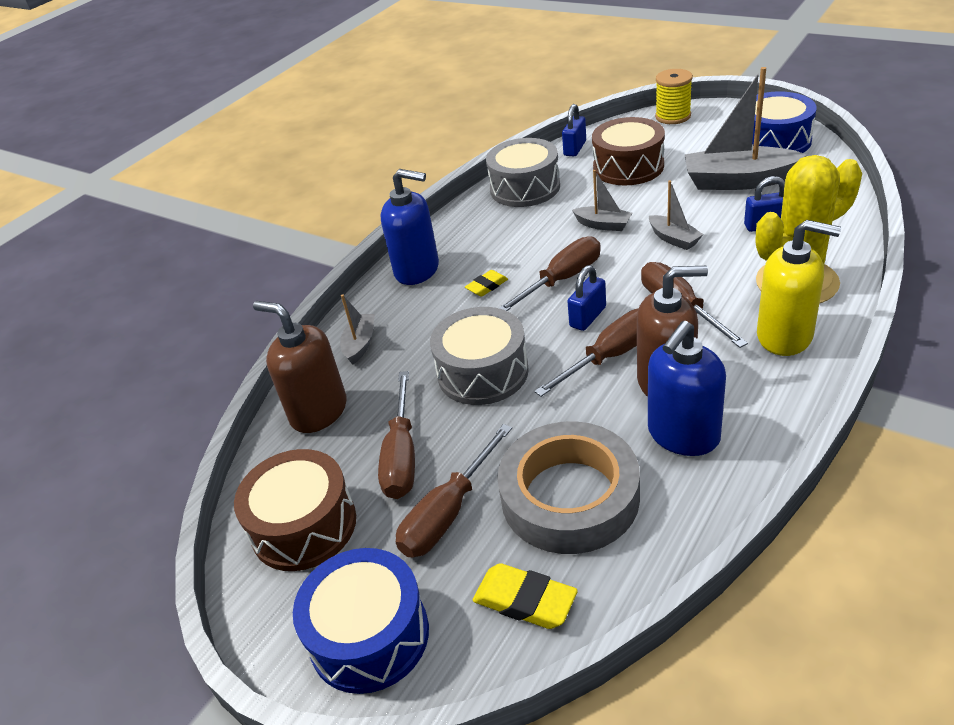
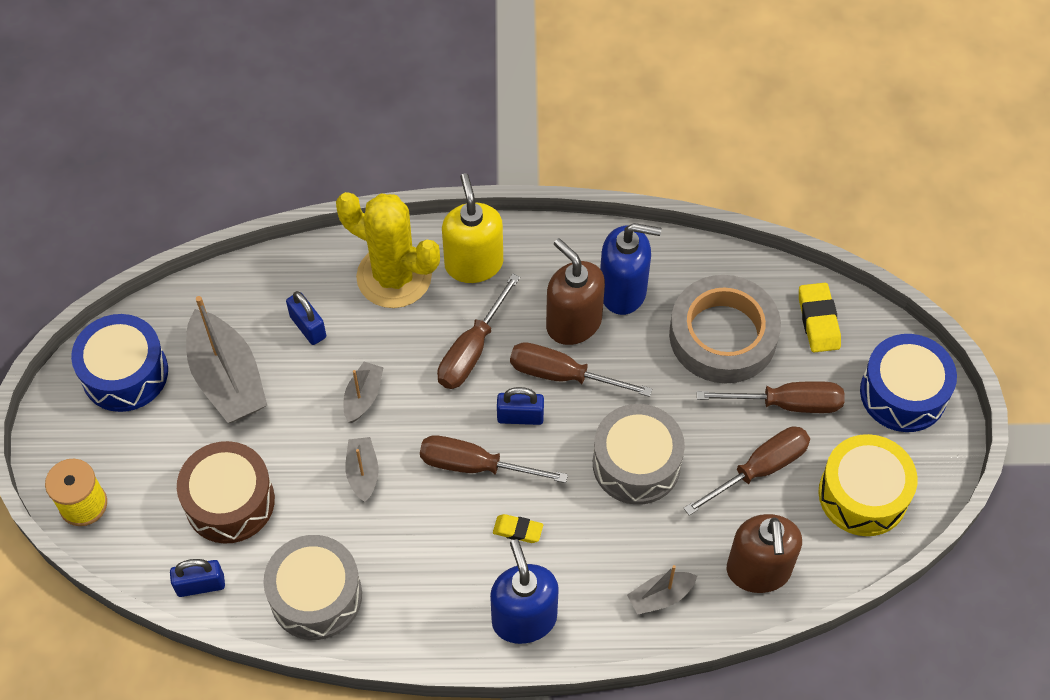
camera: 130 degrees left, 20 degrees up
(304, 526) = (863, 494): brown drum -> yellow drum

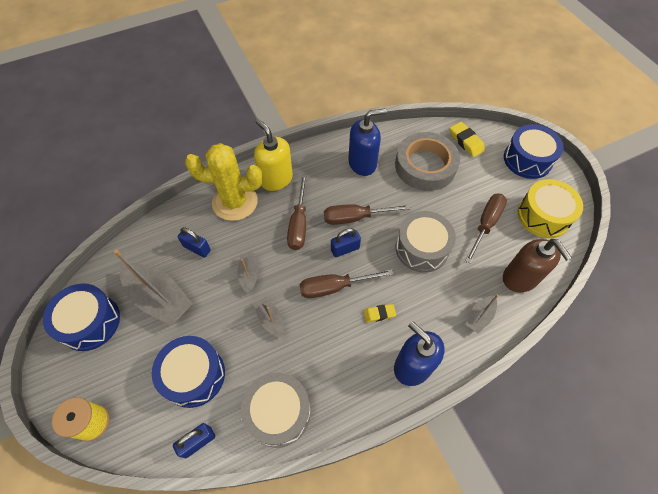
camera: 25 degrees left, 0 degrees up
(230, 501) = (194, 375): brown drum -> blue drum
(573, 323) = (346, 189): brown soap dispenser -> none
(787, 404) = (477, 186): brown screwdriver -> none

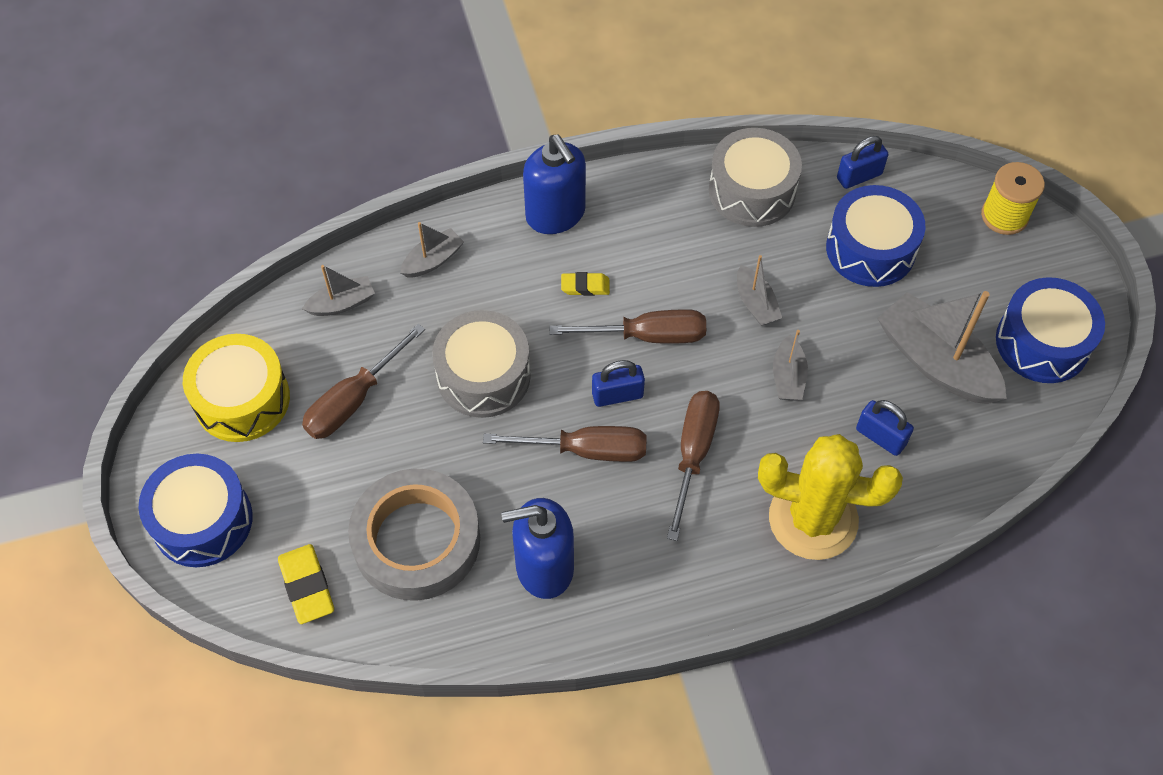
camera: 170 degrees left, 0 degrees up
(276, 179) = (728, 558): yellow soap dispenser -> none
(520, 278) = (342, 303): brown soap dispenser -> grey boat

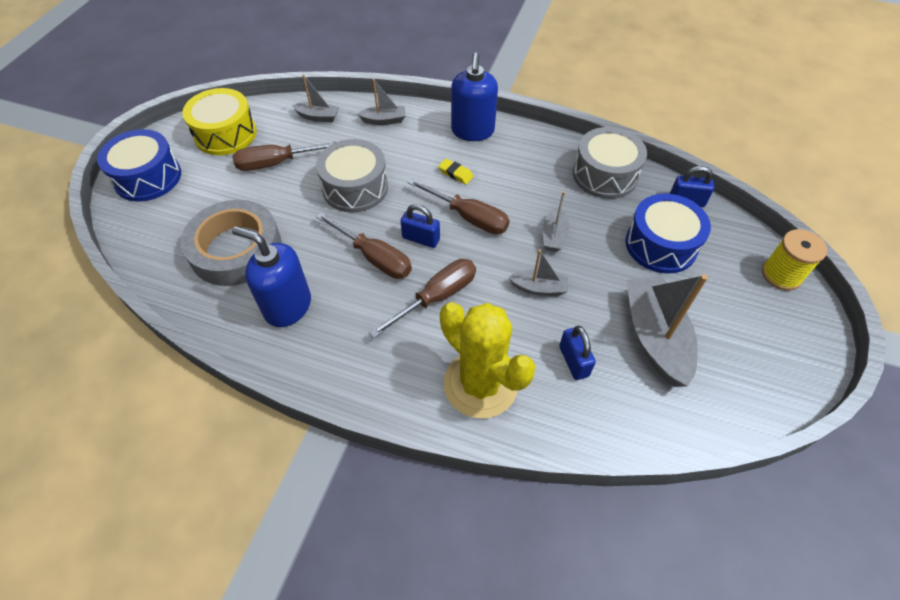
camera: 35 degrees right, 5 degrees down
(307, 586) = (159, 238): yellow eraser -> none
(788, 377) = (539, 288): grey boat -> grey boat turned 120 degrees counterclockwise
(1042, 342) = (752, 371): blue drum -> none

